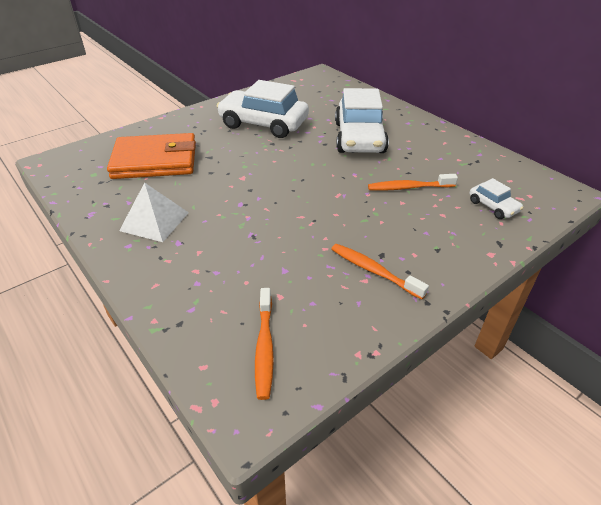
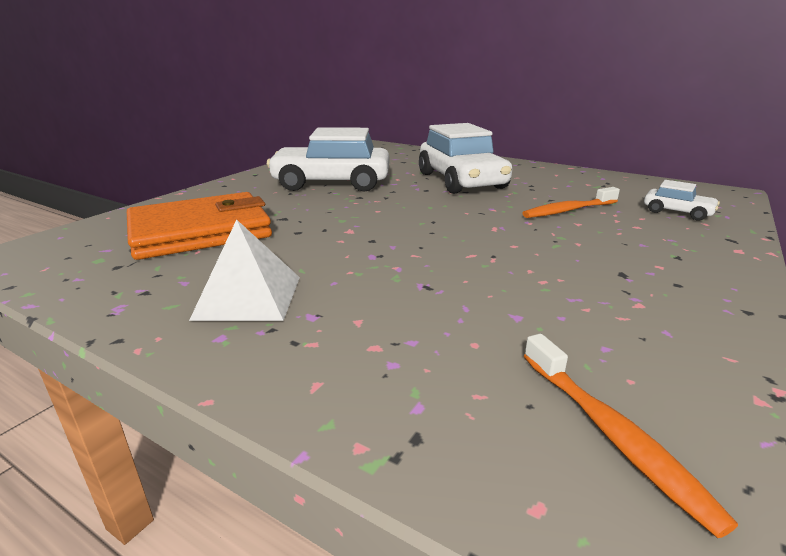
camera: 20 degrees left, 15 degrees down
(373, 271) = (636, 292): orange toothbrush -> none

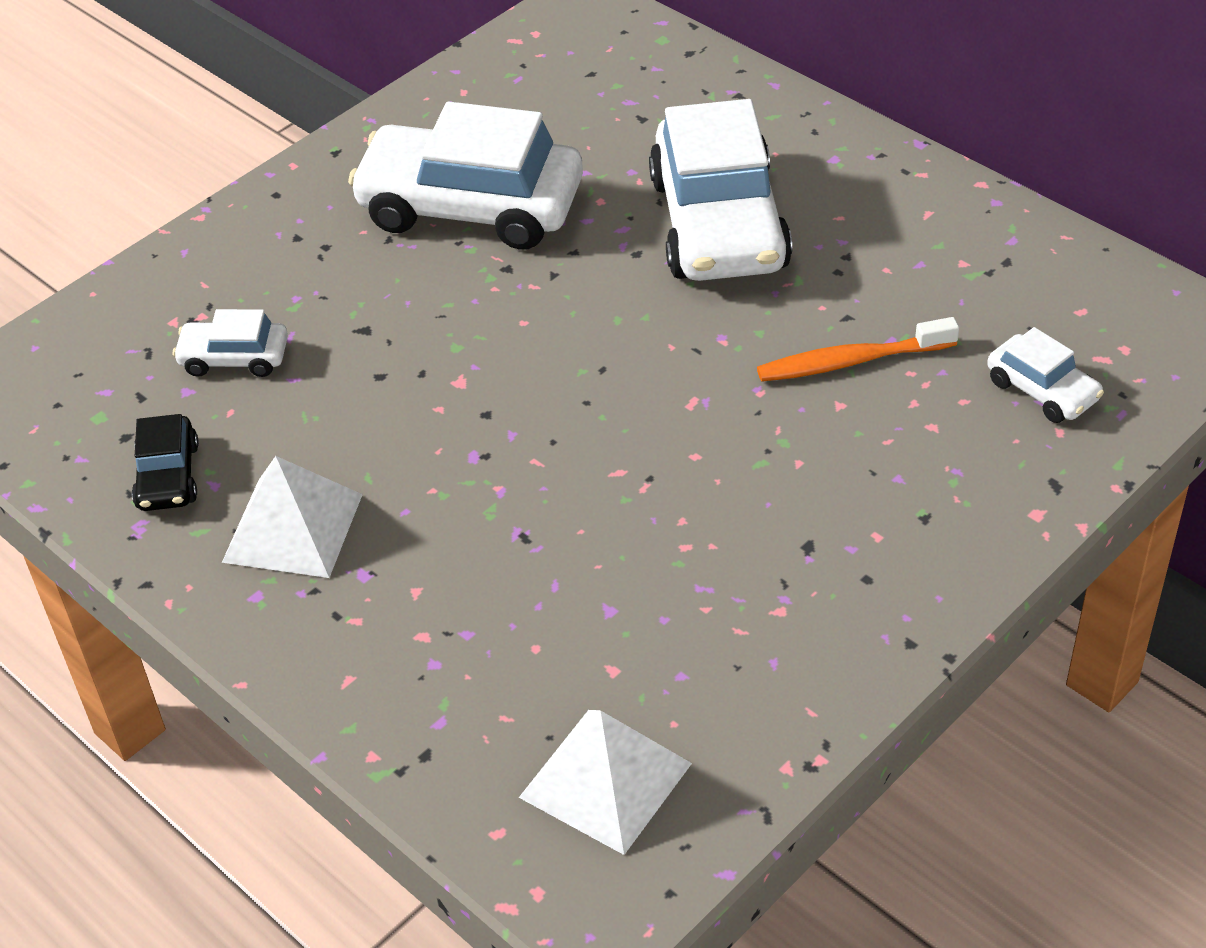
camera: 15 degrees right, 20 degrees up
(147, 281) = (168, 476): none -> black car
(200, 232) = (234, 358): orange wallet -> white car
(612, 435) = (605, 780): orange toothbrush -> white pyramid

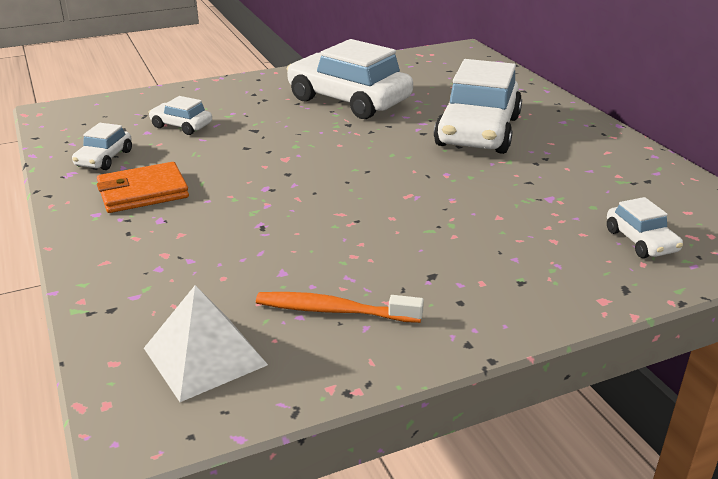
camera: 20 degrees right, 15 degrees down
(168, 476) = (104, 159): black car -> white car
(293, 528) = (143, 192): white pyramid -> orange wallet
(850, 361) = (518, 200): orange toothbrush -> orange toothbrush (333, 310)

